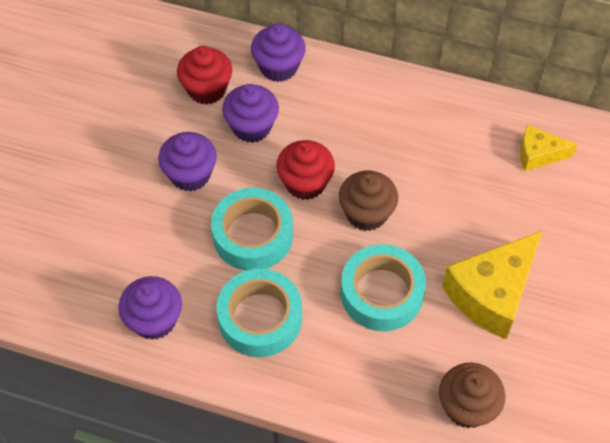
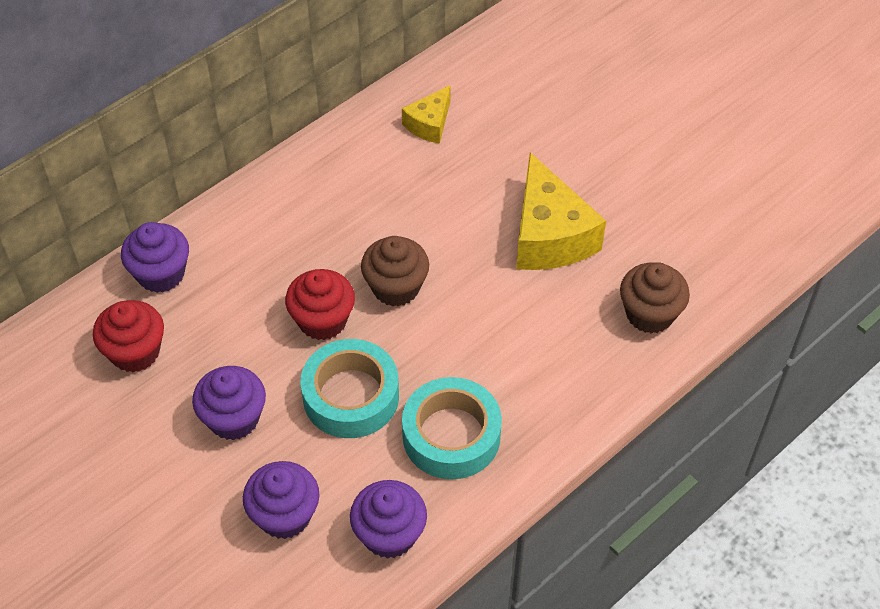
camera: 60 degrees left, 5 degrees down
(251, 127) = (217, 334): purple cupcake -> purple cupcake (284, 515)
(382, 293) = (492, 320): turquoise tape -> none

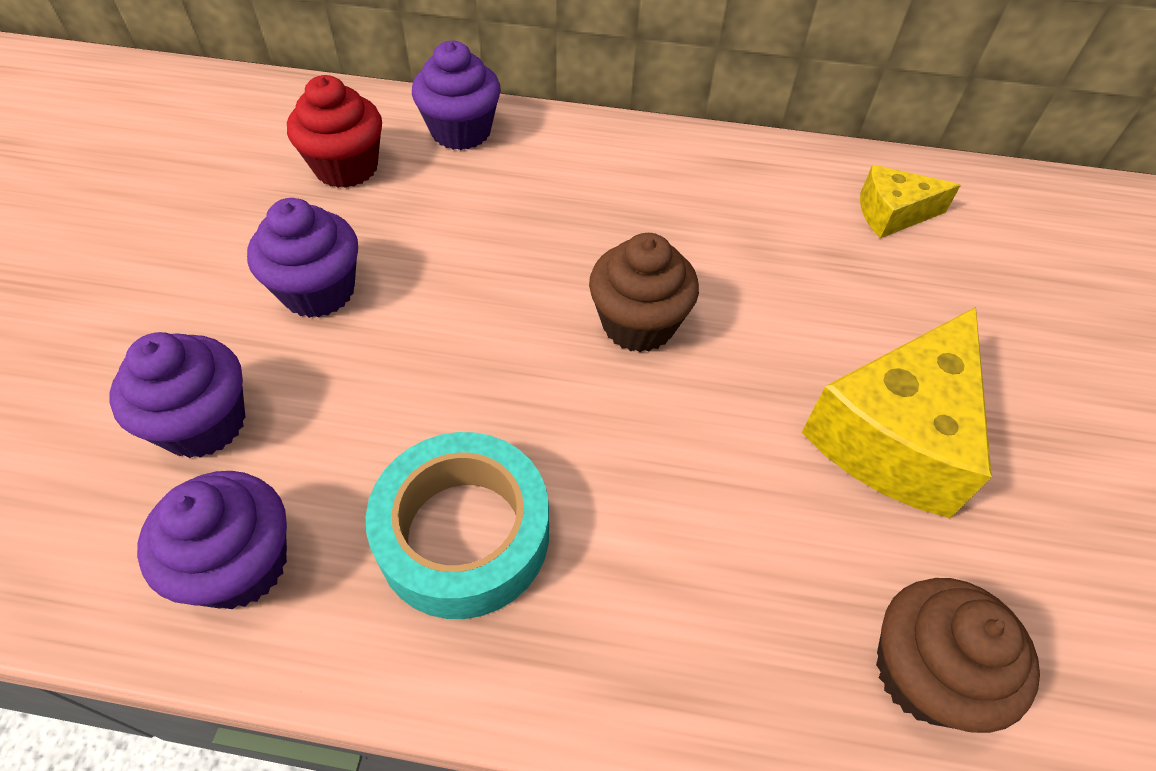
camera: 50 degrees right, 0 degrees up
(322, 320) = (524, 286): red cupcake -> none
(351, 396) = (438, 379): turquoise tape -> none

